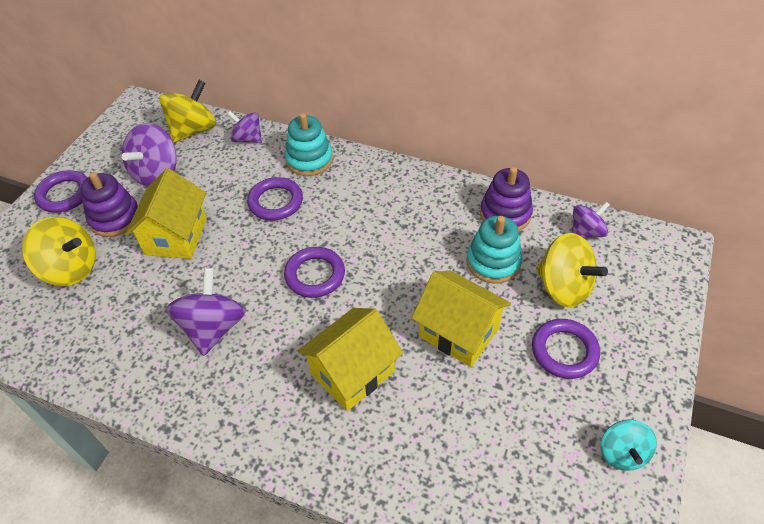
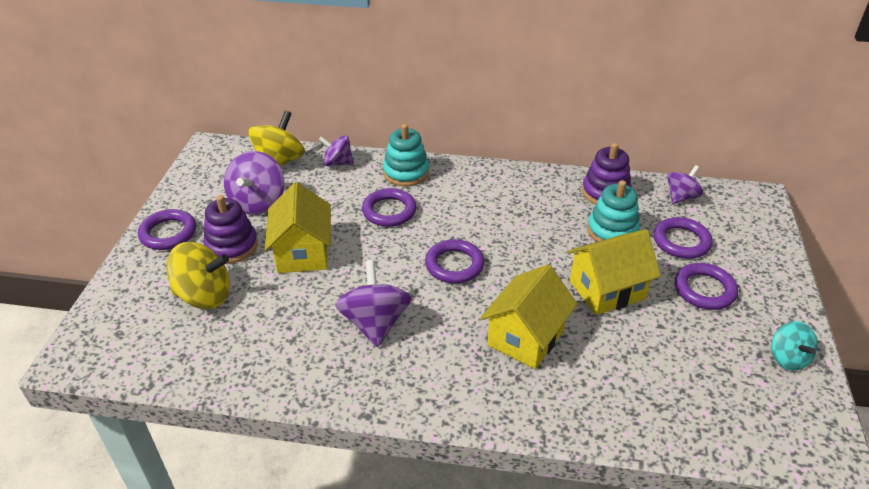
camera: 15 degrees left, 10 degrees down
(458, 332) = (607, 290): yellow house -> yellow house turned 45 degrees counterclockwise
(563, 287) = (681, 241): yellow spinning top -> purple ring

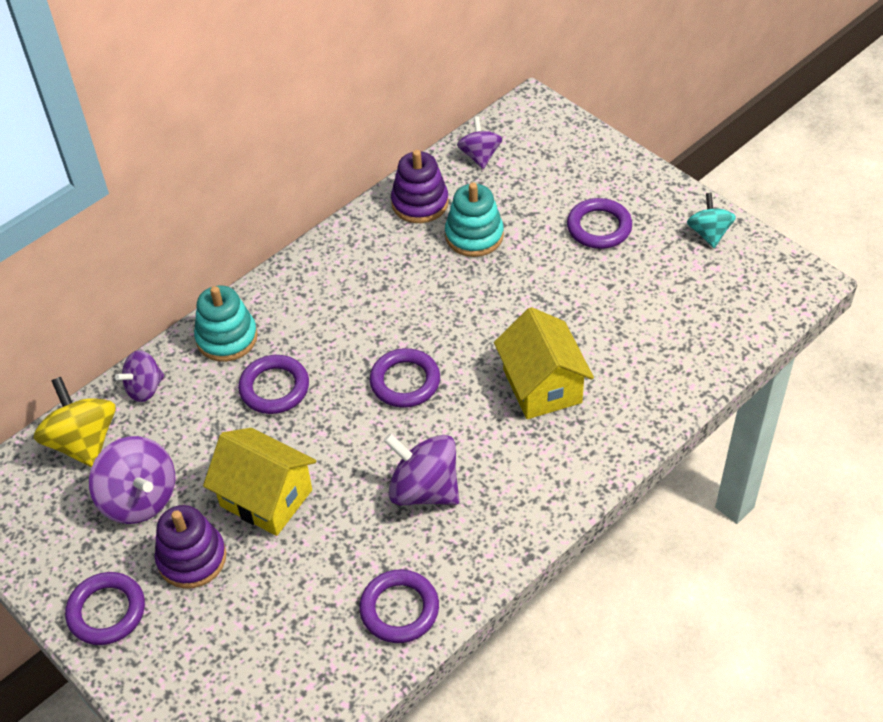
camera: 50 degrees left, 10 degrees up
(204, 296) = (249, 619): yellow spinning top -> none
(607, 290) = (540, 292): yellow house -> none
(681, 241) = (532, 199): purple ring -> purple ring (399, 609)
(787, 358) = (709, 233): turquoise spinning top -> turquoise spinning top turned 120 degrees counterclockwise

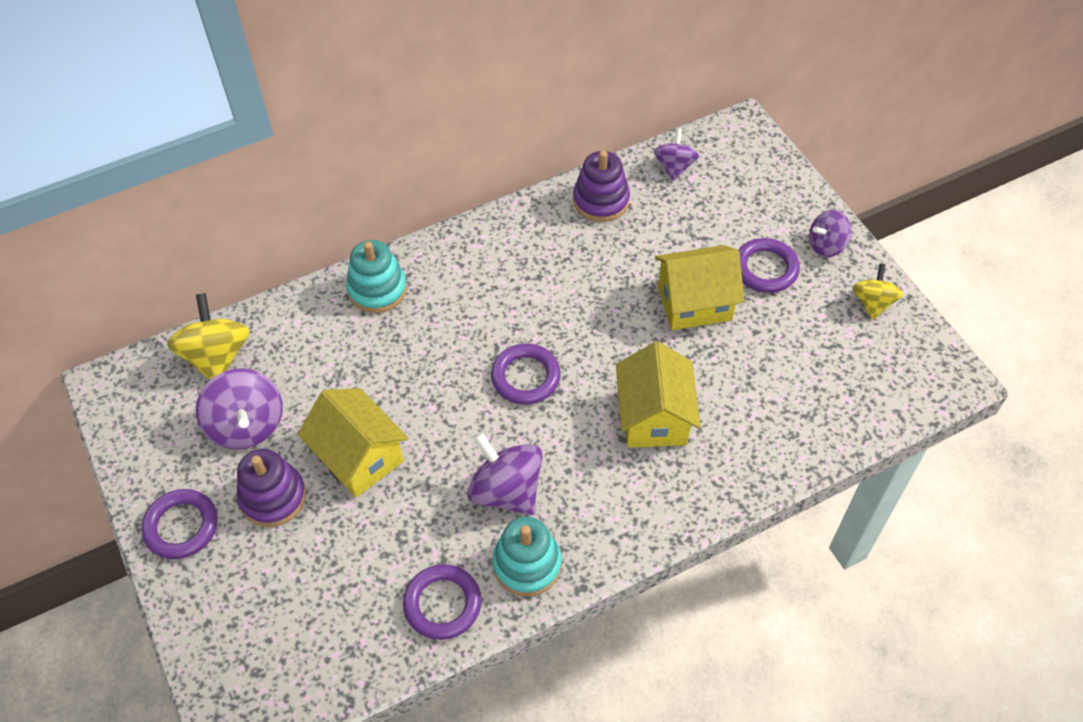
camera: 15 degrees right, 5 degrees up
(145, 388) = (288, 319): purple spinning top -> purple spinning top (826, 245)
(274, 388) = (403, 350): purple ring -> none
(474, 235) = (641, 247): turquoise stacking toy -> turquoise stacking toy (527, 564)
(543, 274) = (694, 303): none -> yellow house
(709, 233) = (873, 303): turquoise spinning top -> yellow spinning top

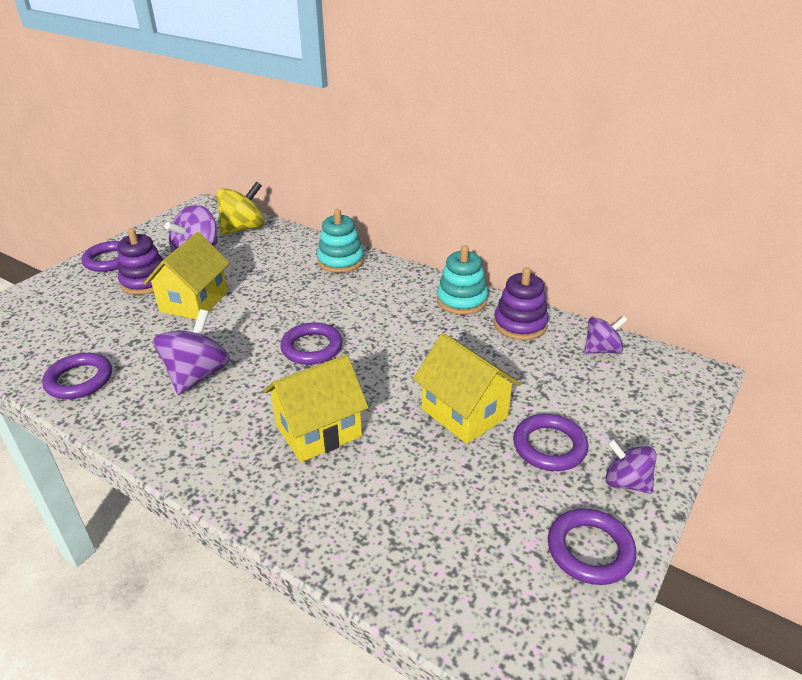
camera: 60 degrees right, 20 degrees down
(527, 564) = (130, 410): turquoise stacking toy -> turquoise stacking toy (461, 300)
(873, 303) = (590, 550): yellow spinning top -> purple ring

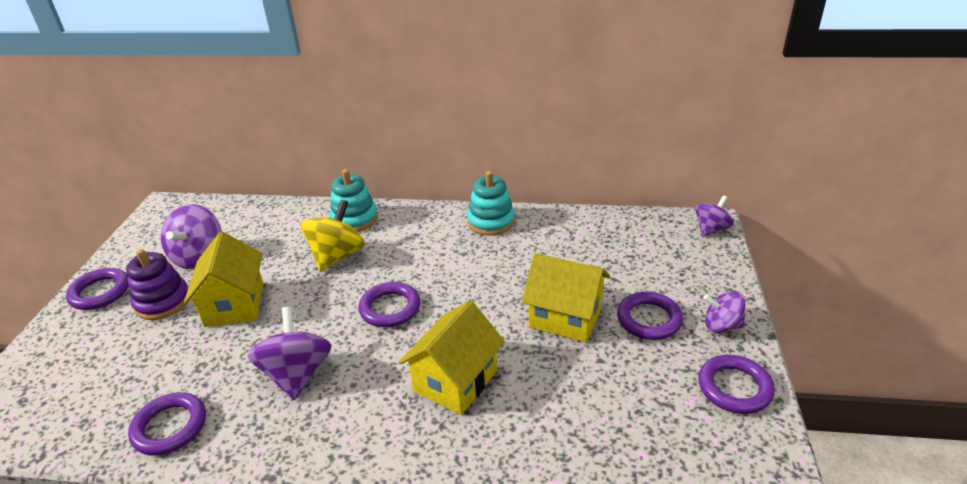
camera: 25 degrees left, 0 degrees up
(243, 228) = (229, 216): yellow spinning top -> yellow spinning top (337, 256)
(520, 324) = (553, 227): purple stacking toy -> none
(602, 350) = (630, 227): purple spinning top -> purple spinning top (711, 229)

